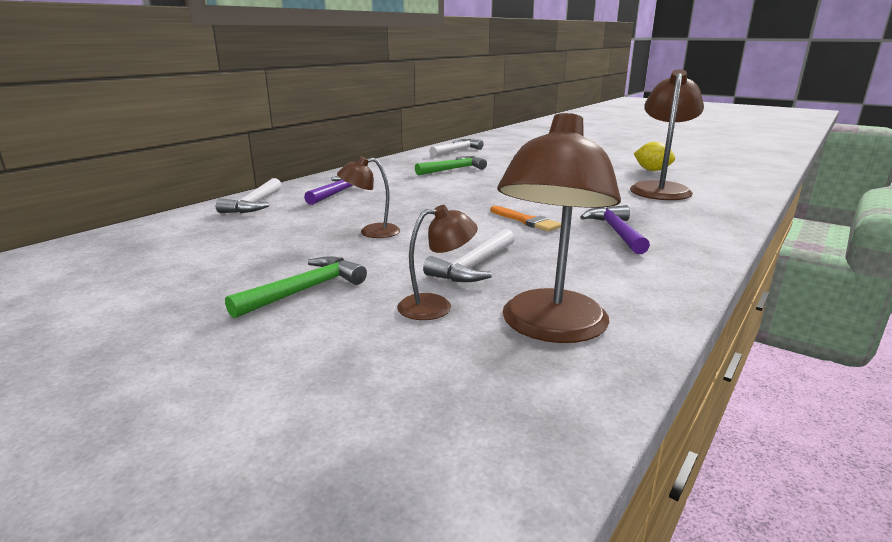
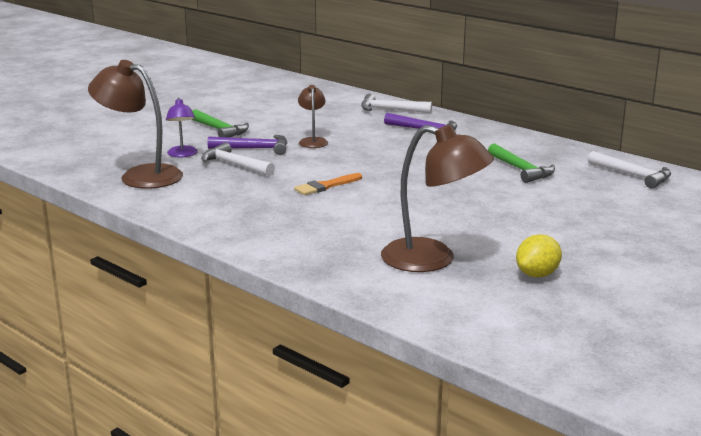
camera: 95 degrees right, 0 degrees up
(436, 306) = (182, 154): brown lamp -> purple lamp
(616, 232) = (287, 213): purple hammer -> purple hammer (254, 149)

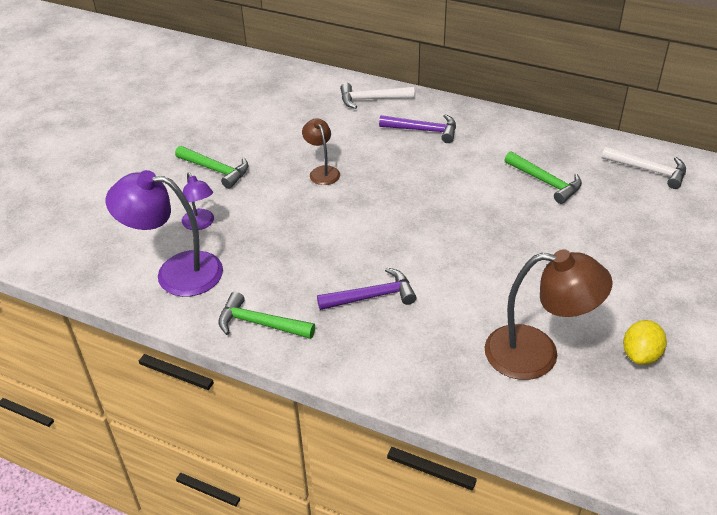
camera: 15 degrees left, 20 degrees up
(140, 175) = (176, 272): brown lamp -> purple lamp
(189, 209) = (260, 323): none -> green hammer
(234, 165) = (264, 231): white hammer -> none
(254, 149) = (270, 198): purple hammer -> purple hammer (372, 296)
(326, 186) = (375, 250): orange brush -> none

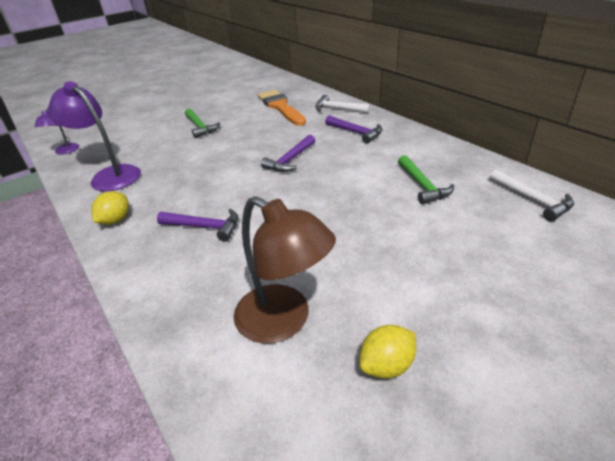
camera: 30 degrees right, 5 degrees down
(200, 224) = (156, 153): purple lamp -> purple lamp (65, 151)
(260, 323) = (115, 220): green hammer -> yellow lemon
(293, 112) = (280, 107): none -> orange brush
(322, 171) = (261, 141): brown lamp -> none
(383, 188) = (290, 160): none -> purple hammer

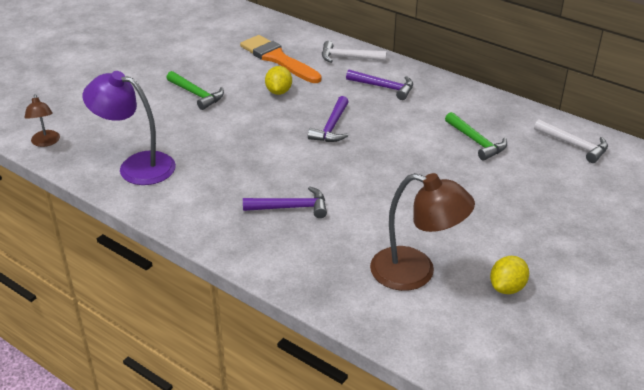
camera: 20 degrees left, 0 degrees up
(65, 151) = (46, 142): purple lamp -> brown lamp
(115, 220) = (190, 213): yellow lemon -> yellow lemon (278, 92)

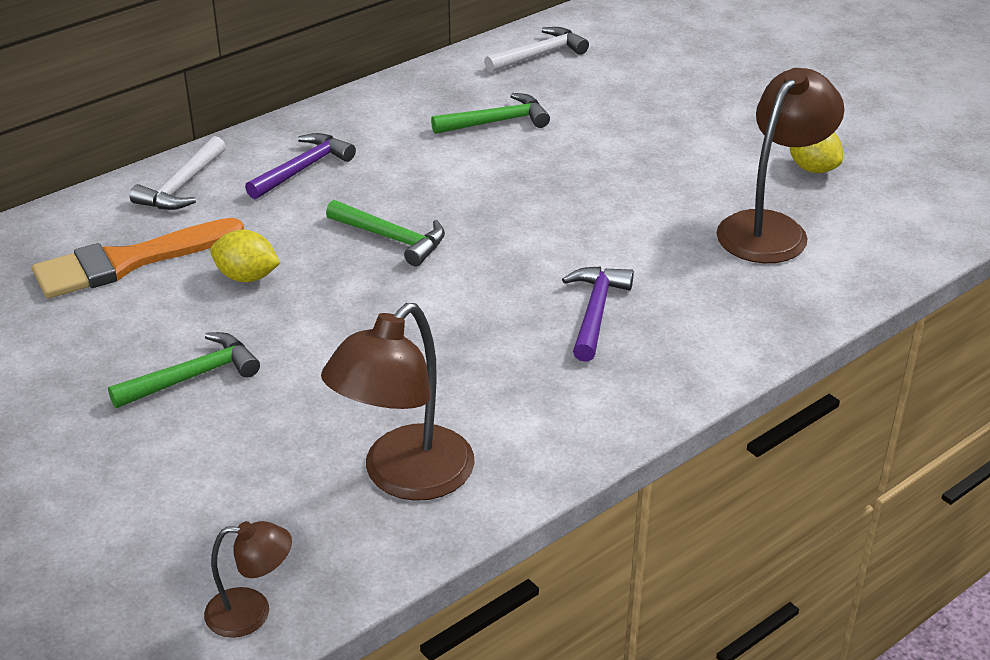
camera: 75 degrees left, 0 degrees up
(136, 166) = (405, 477): purple lamp -> brown lamp
(331, 127) = (392, 239): purple hammer -> green hammer

